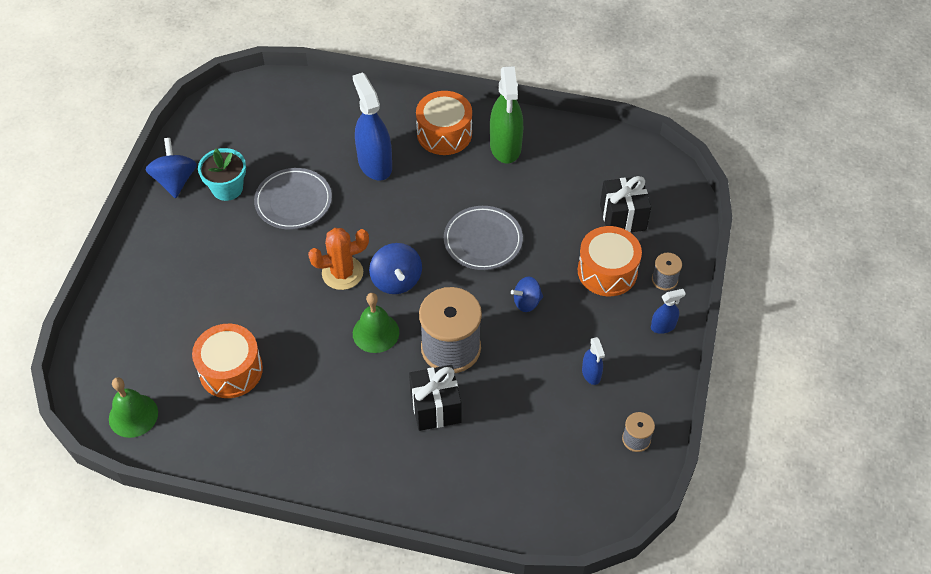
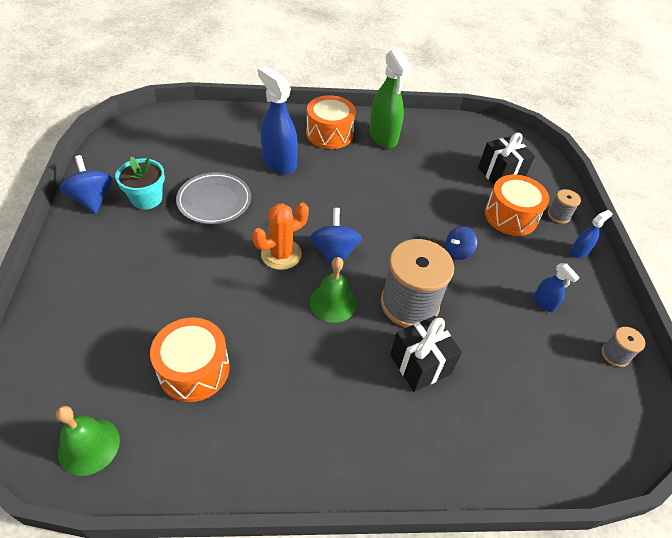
camera: 20 degrees left, 5 degrees down
(396, 280) = (334, 252): blue spinning top -> blue spinning top turned 150 degrees counterclockwise
(483, 241) = (397, 208): grey plate -> none

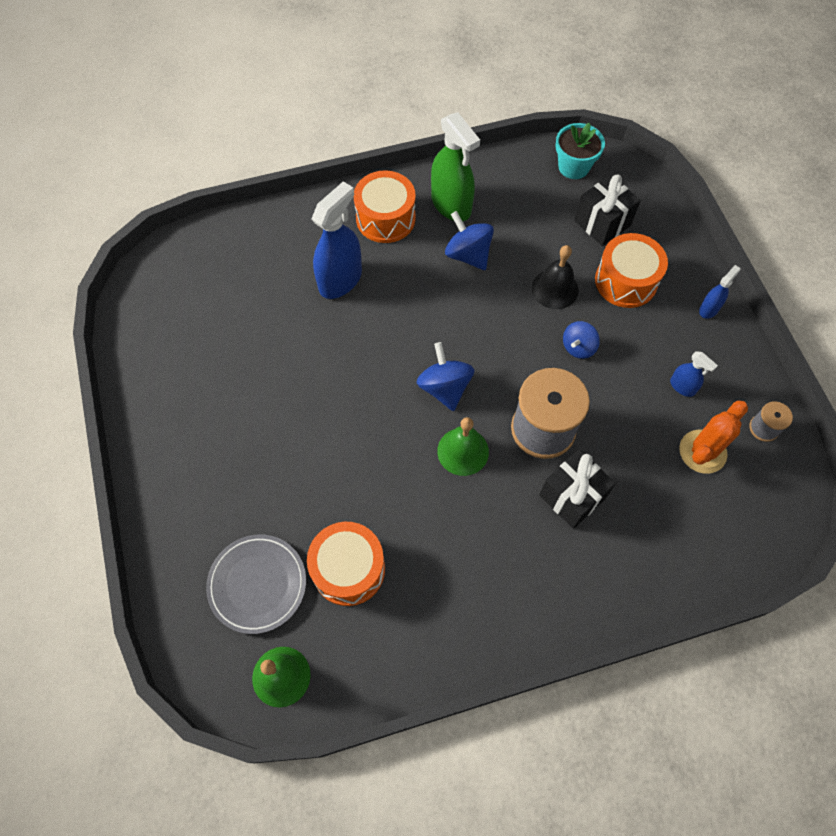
camera: 10 degrees left, 15 degrees up
(92, 199) = (147, 396): blue spinning top -> blue spinning top (468, 254)
(146, 199) = (208, 377): turquoise flower pot -> turquoise flower pot (573, 167)
(214, 201) = (287, 357): grey plate -> grey plate (257, 584)
(279, 162) = (340, 280): blue spray bottle -> blue spray bottle turned 90 degrees clockwise
(281, 254) = (388, 407): orange cactus -> orange cactus (702, 451)
(449, 207) = (555, 289): none -> black bell
(558, 215) = (679, 264): grey spool -> none

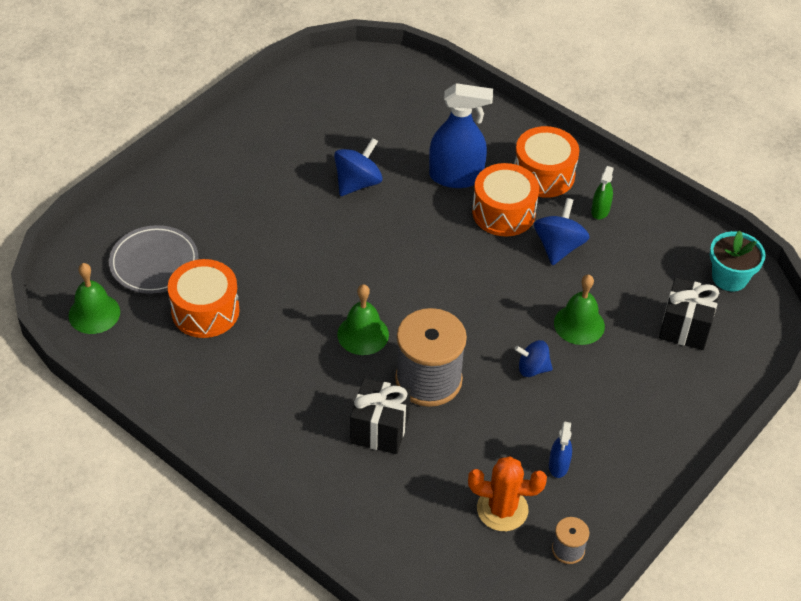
camera: 55 degrees right, 15 degrees down
(444, 388) = (412, 294): blue spinning top -> blue spinning top (357, 183)
(451, 205) = (600, 211): green spray bottle -> green spray bottle, size x0.50
(555, 289) = (579, 324): black bell -> green bell
(626, 281) = (636, 373): orange drum -> orange drum (503, 212)
(709, 309) = (664, 452): blue spray bottle -> none

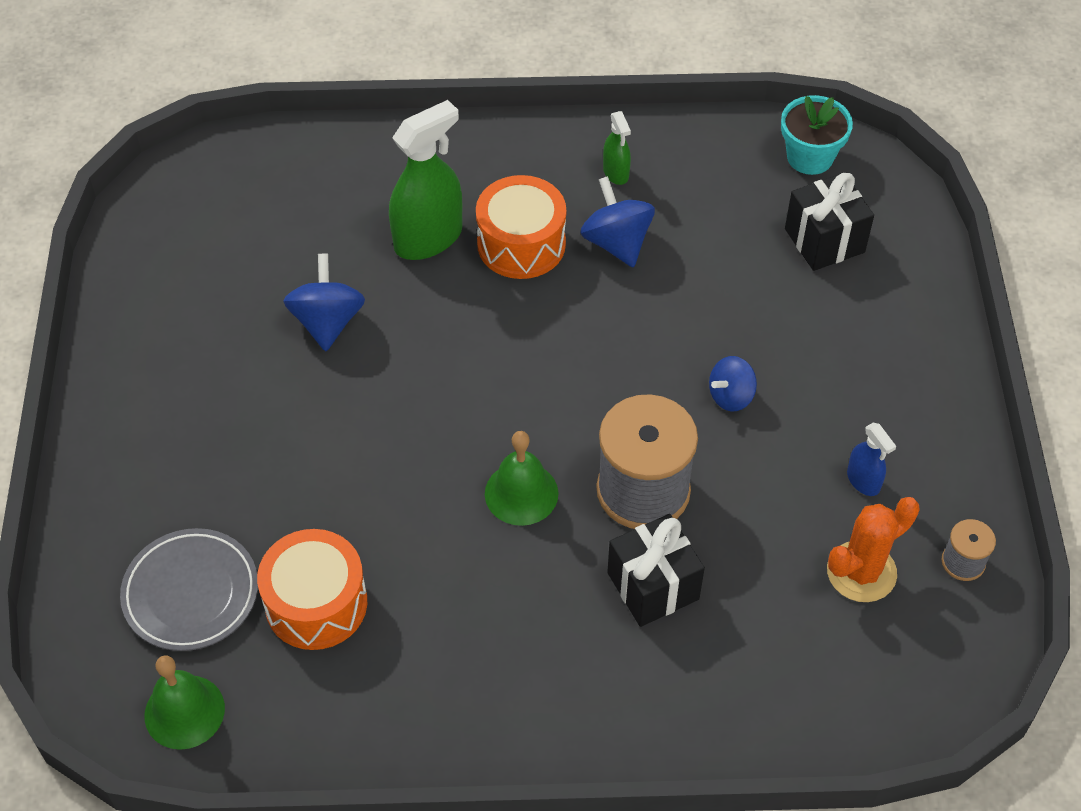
camera: 40 degrees left, 5 degrees up
(456, 177) = (428, 238): blue spray bottle -> green spray bottle
(543, 174) = (517, 172): orange drum -> none
(579, 324) = (724, 313): green bell -> none

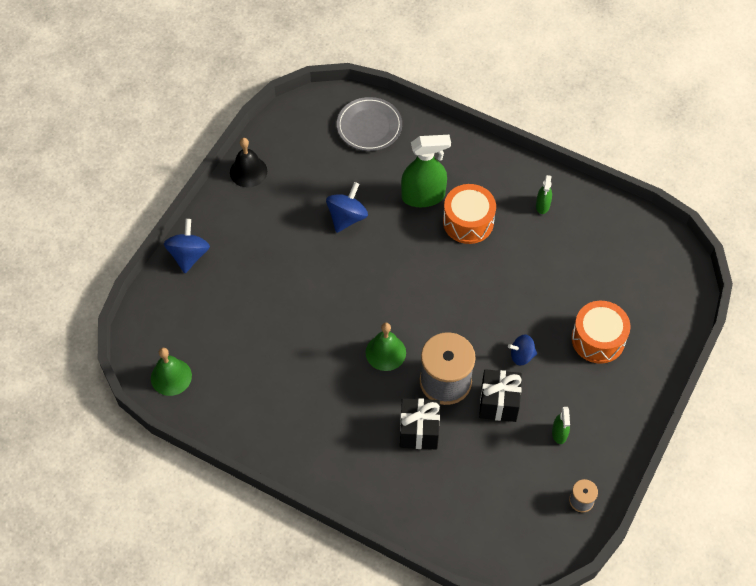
camera: 30 degrees right, 5 degrees up
(119, 325) = (248, 171): none -> black bell
(191, 593) = (205, 322): grey plate -> grey plate (369, 126)
(316, 603) = (258, 357): orange drum -> orange drum (598, 339)
(617, 242) = (517, 244): blue spinning top -> blue spinning top (189, 255)
(810, 157) = (653, 246): turquoise flower pot -> none
(824, 240) = (628, 296): black gift -> black gift (498, 403)
(861, 572) = (526, 478): orange cactus -> none
(863, 481) = (559, 433): blue spray bottle -> green spray bottle

